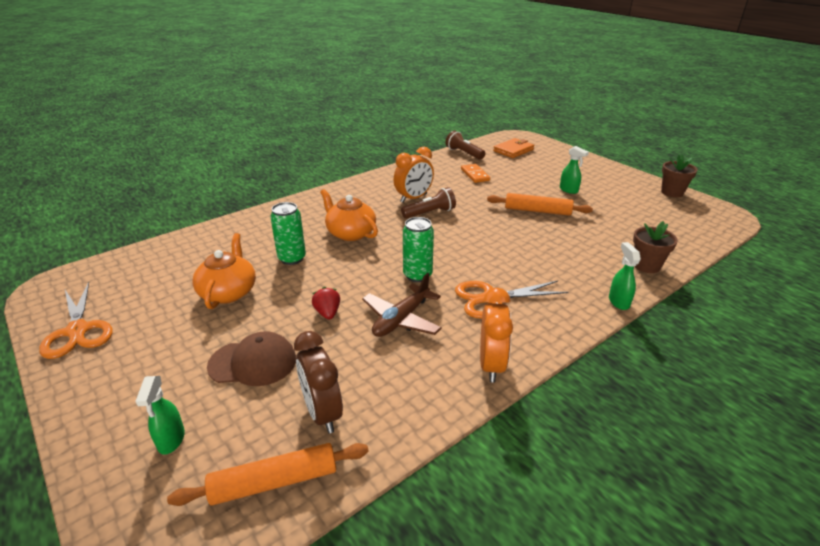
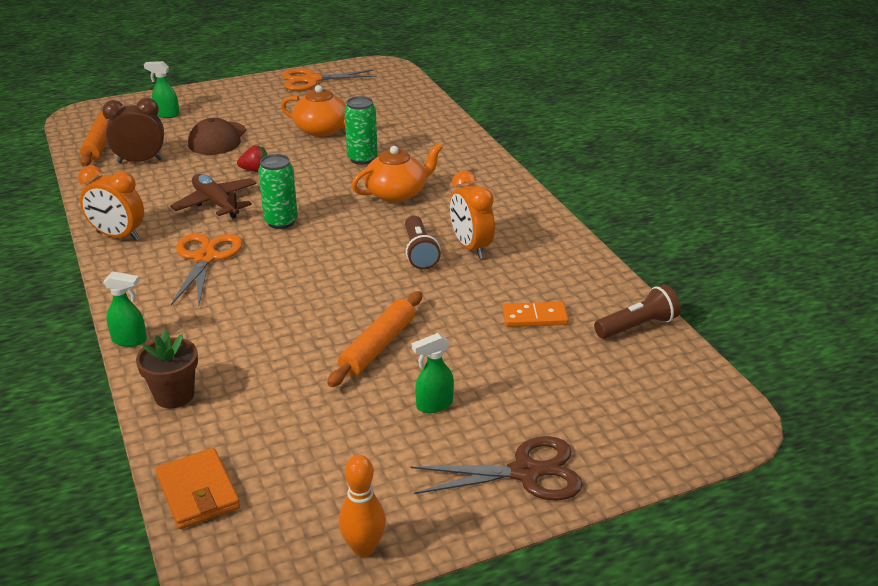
camera: 105 degrees right, 0 degrees up
(513, 150) = (643, 392): orange wallet -> orange wallet (198, 492)
(589, 167) = (526, 472): none -> brown scissors
(672, 192) = (363, 548): brown flower pot -> orange bowling pin

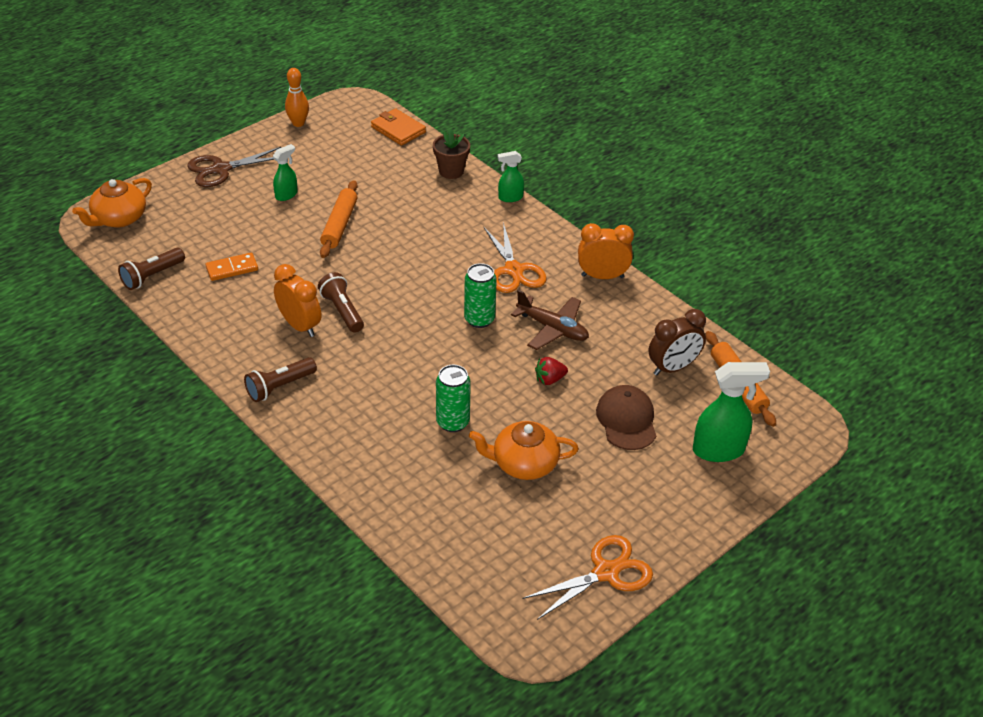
camera: 160 degrees right, 10 degrees up
(167, 114) = (719, 450): green spray bottle -> green spray bottle, size x1.76
(397, 193) = (392, 378): orange teapot -> orange teapot (119, 218)
(507, 204) = (279, 387): none -> brown flashlight

